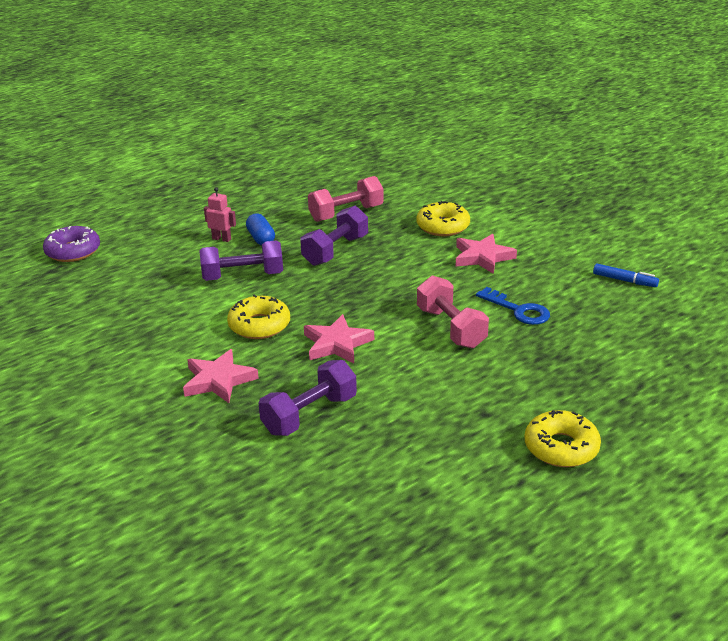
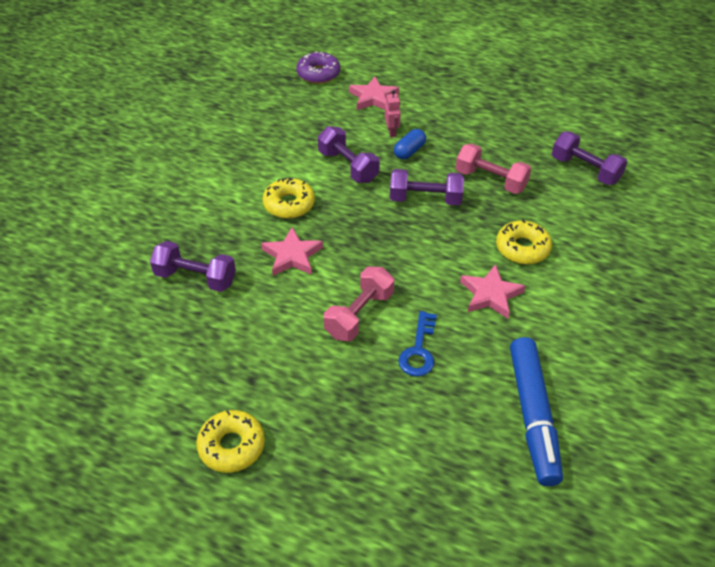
camera: 60 degrees right, 15 degrees up
(219, 380) = (210, 215): pink star -> pink star (373, 98)
(380, 171) = (585, 170): none -> purple dumbbell
(624, 281) = (532, 416): blue marker -> blue marker, size x2.24

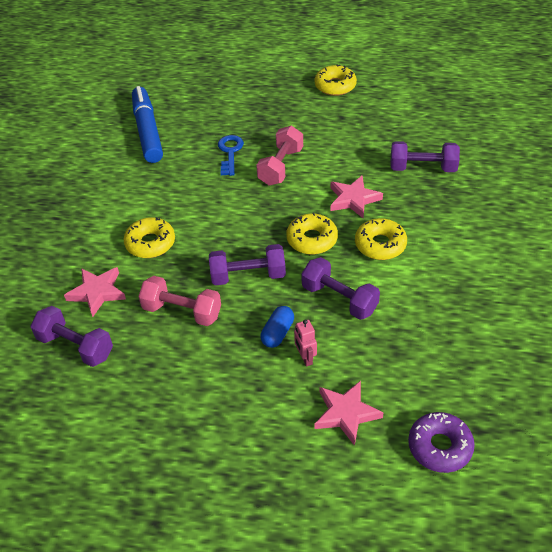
camera: 170 degrees right, 0 degrees up
(353, 221) = (312, 239): none -> yellow donut
(490, 294) = (178, 199): pink star -> pink star (97, 292)

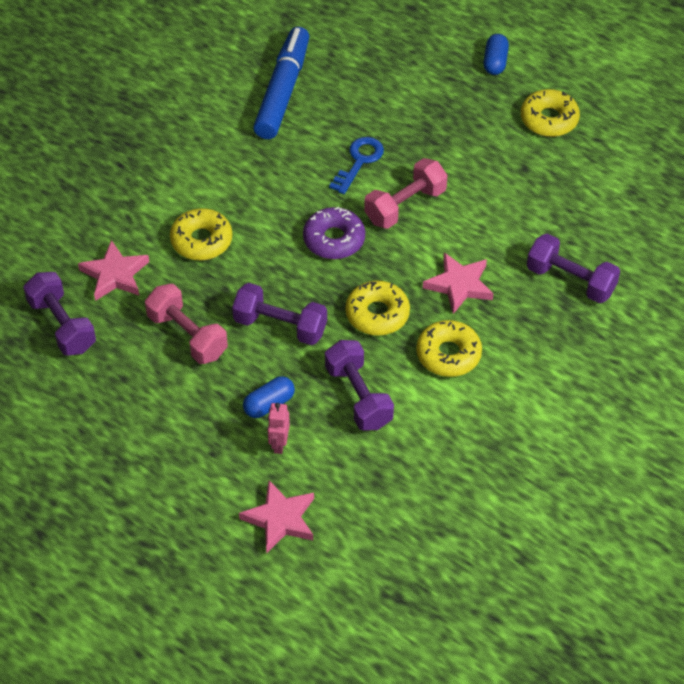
camera: 25 degrees right, 5 degrees up
(277, 68) = (495, 62): none -> blue capsule
(439, 446) = (348, 595): purple donut -> purple donut (334, 239)

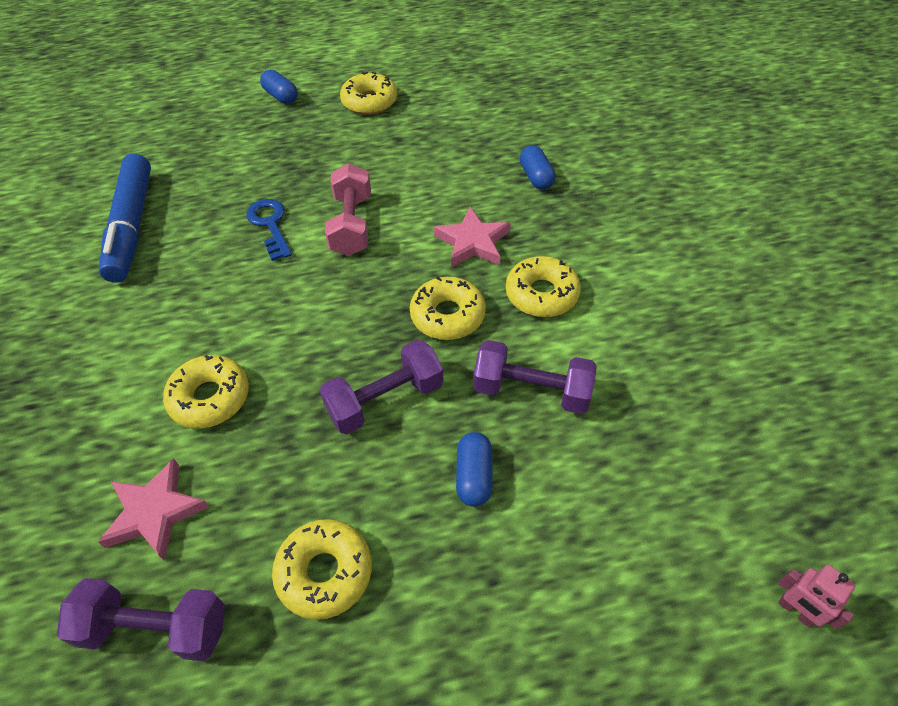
camera: 50 degrees left, 0 degrees up
(150, 374) = (325, 572): none -> yellow donut
(187, 336) = (311, 494): pink dumbbell -> none
(279, 444) = (534, 502): pink robot -> pink robot (795, 611)
(280, 519) = (640, 570): pink star -> none
(283, 91) = (131, 226): blue marker -> blue marker turned 150 degrees counterclockwise
(334, 239) = (331, 293): purple donut -> none
(570, 280) = (536, 177): purple dumbbell -> blue capsule

